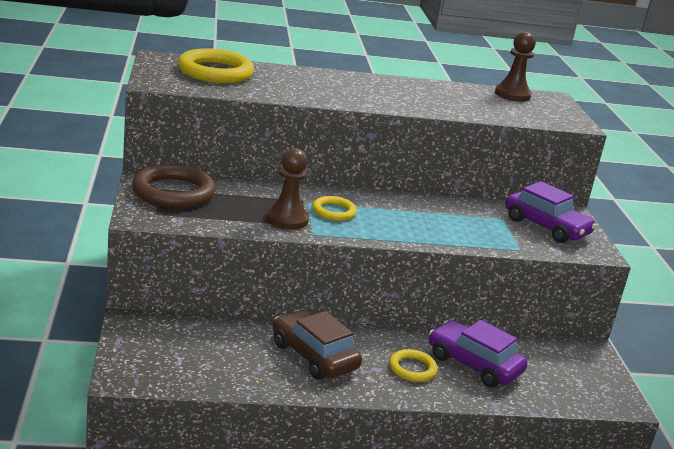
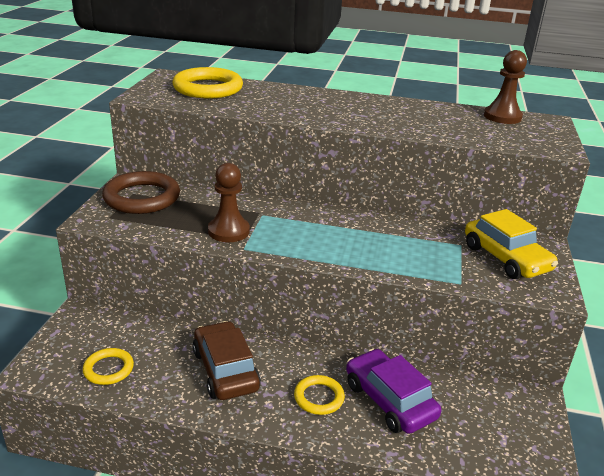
camera: 20 degrees right, 5 degrees up
(333, 211) = (281, 226): yellow ring -> yellow ring (108, 369)
(546, 227) = (506, 258): purple car -> yellow car

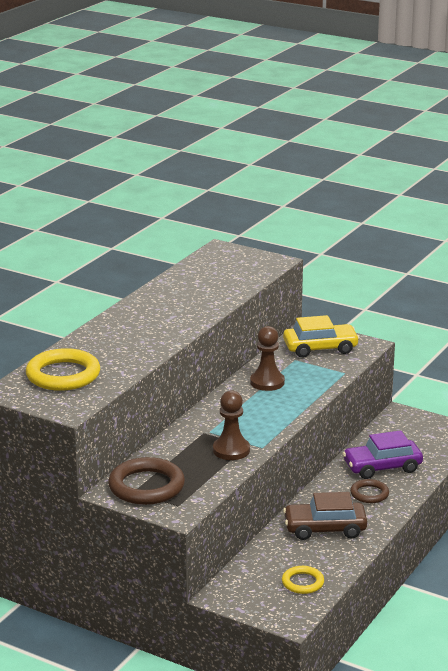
camera: 70 degrees left, 5 degrees down
(319, 397) = (369, 494): yellow ring -> brown ring
(502, 117) = (204, 263): brown pawn -> brown pawn (267, 382)

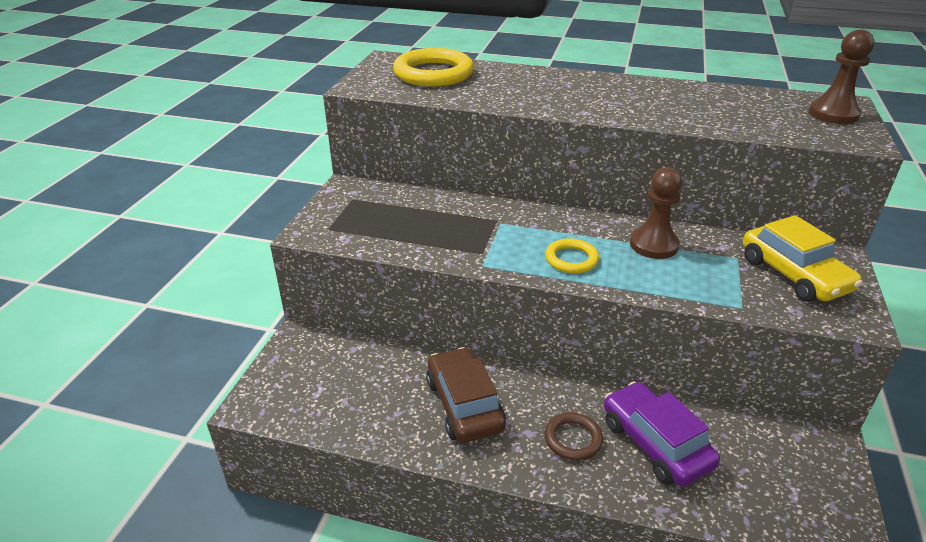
camera: 75 degrees right, 10 degrees up
(146, 486) = (363, 204): brown ring -> none
(231, 450) = (463, 244): brown pawn -> brown pawn (833, 114)
(302, 582) = (334, 403): yellow ring -> yellow ring (571, 259)

